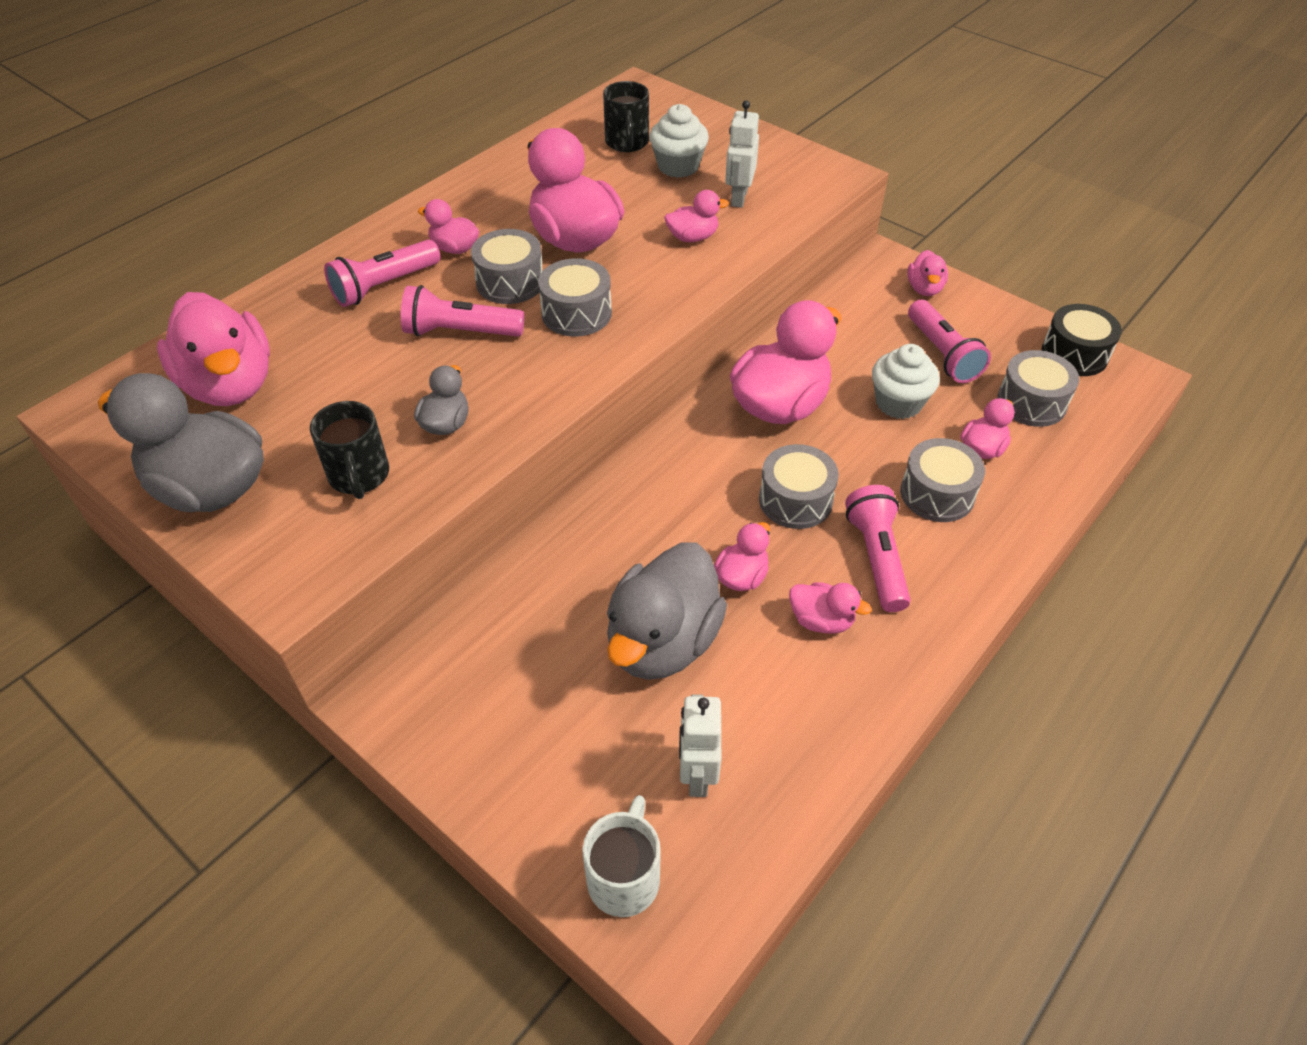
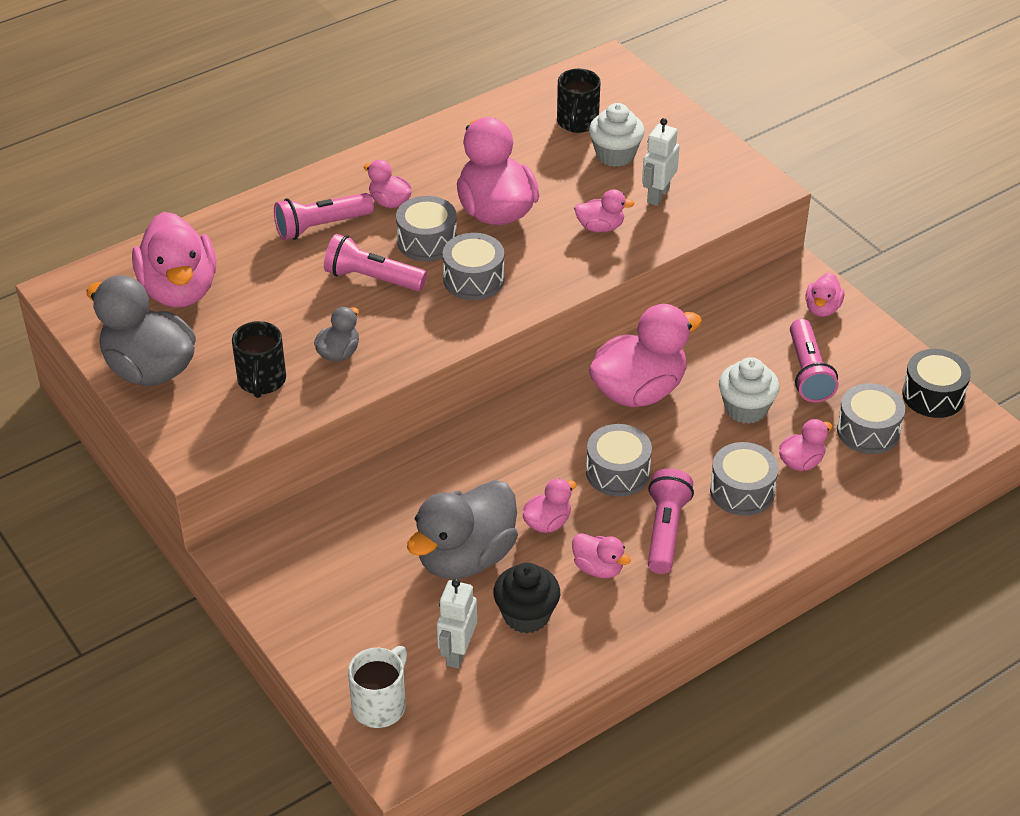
camera: 15 degrees right, 5 degrees down
(762, 701) = (526, 615): none -> black cupcake

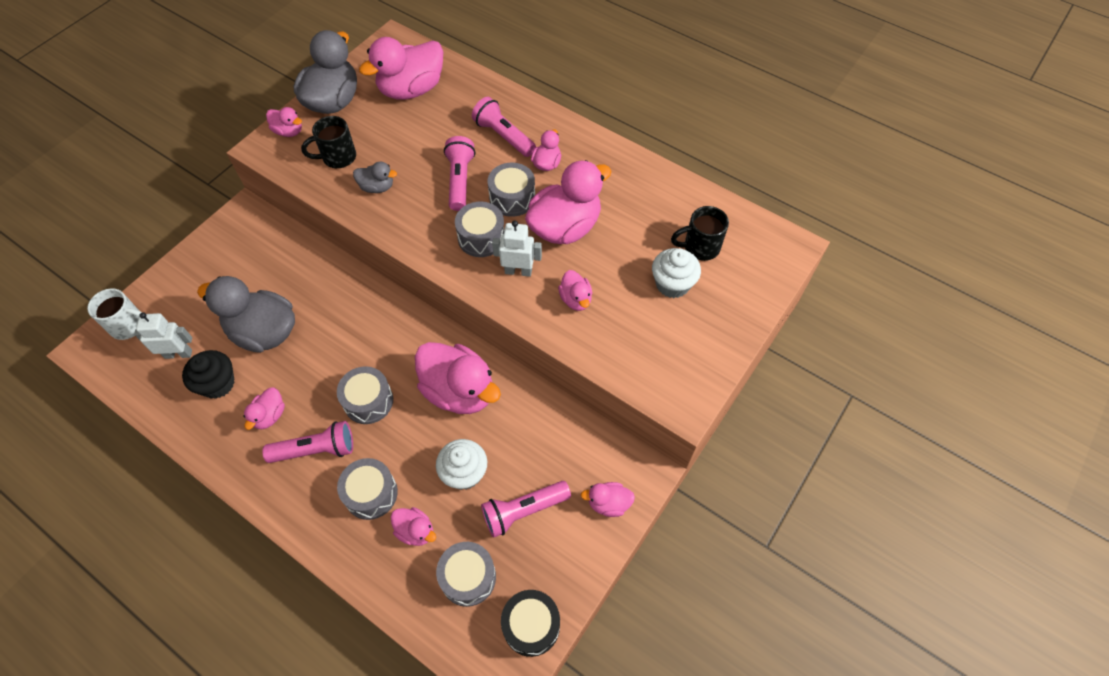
camera: 70 degrees right, 15 degrees up
(547, 522) = (307, 371): pink duck -> pink duck (289, 131)
(658, 195) = (634, 328): white robot -> white robot (518, 271)

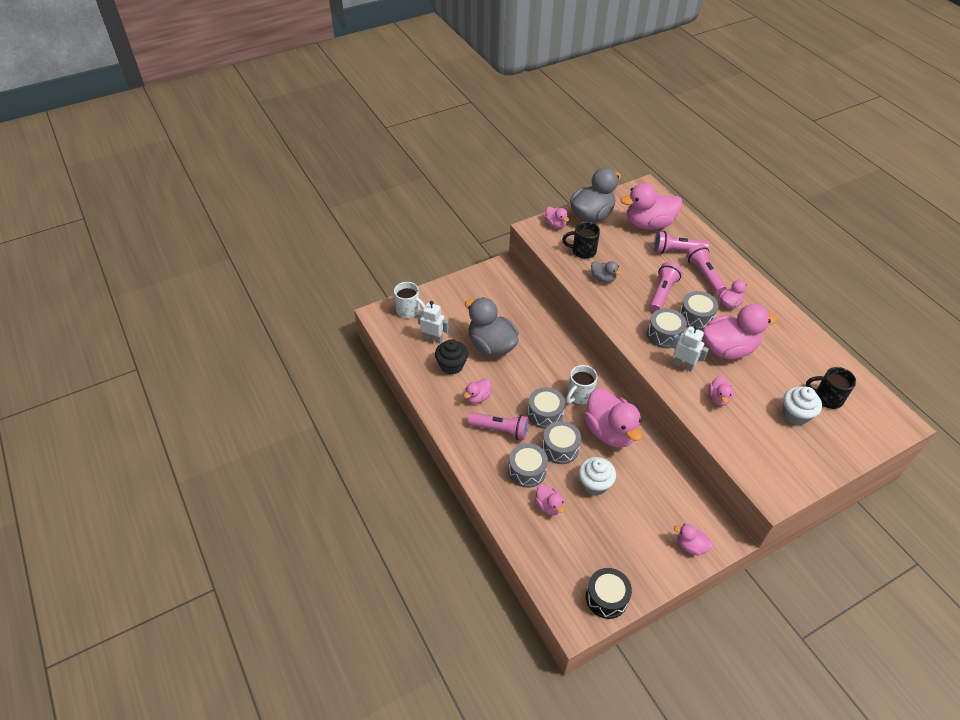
camera: 25 degrees right, 10 degrees down
(404, 356) = (579, 395): none -> white mug
(468, 577) = (574, 549): grey drum -> grey drum (560, 448)
(523, 511) = (627, 525): pink flashlight -> pink flashlight (677, 251)

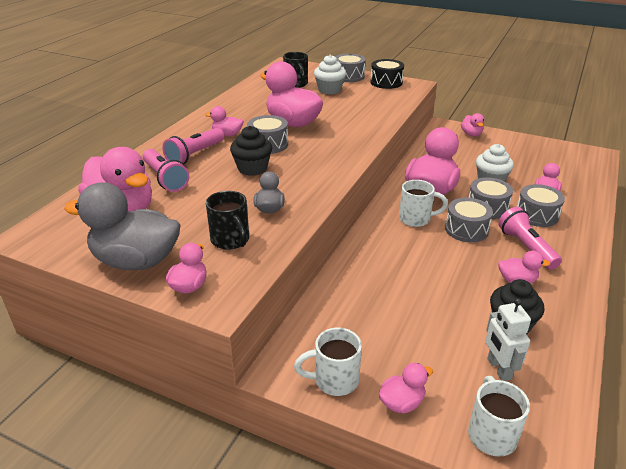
camera: 125 degrees left, 15 degrees down
(482, 281) = (334, 380): none -> white mug
(491, 345) = (436, 307): grey duck -> none
(606, 598) = (561, 150): black drum -> black drum (386, 82)
(662, 293) = (252, 168): pink flashlight -> black cupcake
(664, 335) = (314, 152): grey drum -> grey drum (349, 76)
(683, 365) = (341, 135): white robot -> none
(718, 398) = (356, 115): pink duck -> pink duck (401, 403)

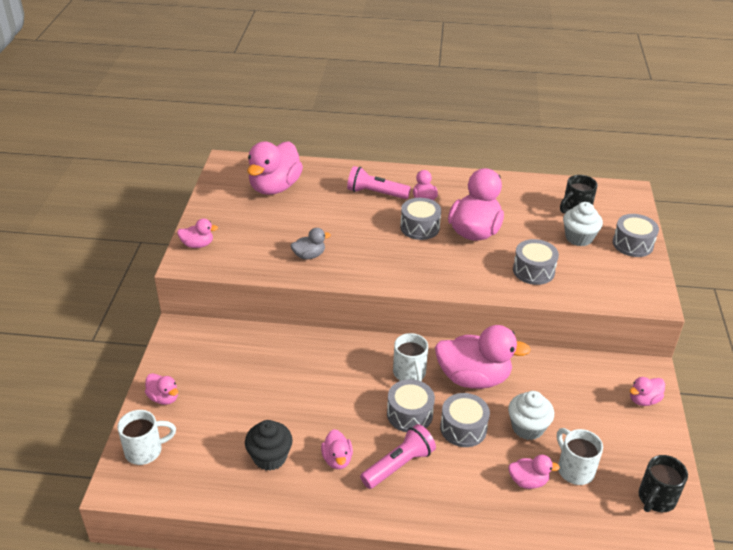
camera: 70 degrees right, 5 degrees up
(136, 261) = (217, 214): grey duck -> none
(165, 179) = (328, 191): pink flashlight -> none
(231, 240) = (257, 248): black mug -> black mug (656, 499)
(252, 168) = (369, 230): black cupcake -> none
(334, 380) = (177, 359): white mug -> white mug (574, 469)
(386, 82) = (639, 277): black drum -> none
(498, 369) = (213, 451): white robot -> none
(537, 215) = (471, 473): grey drum -> grey drum (533, 271)

